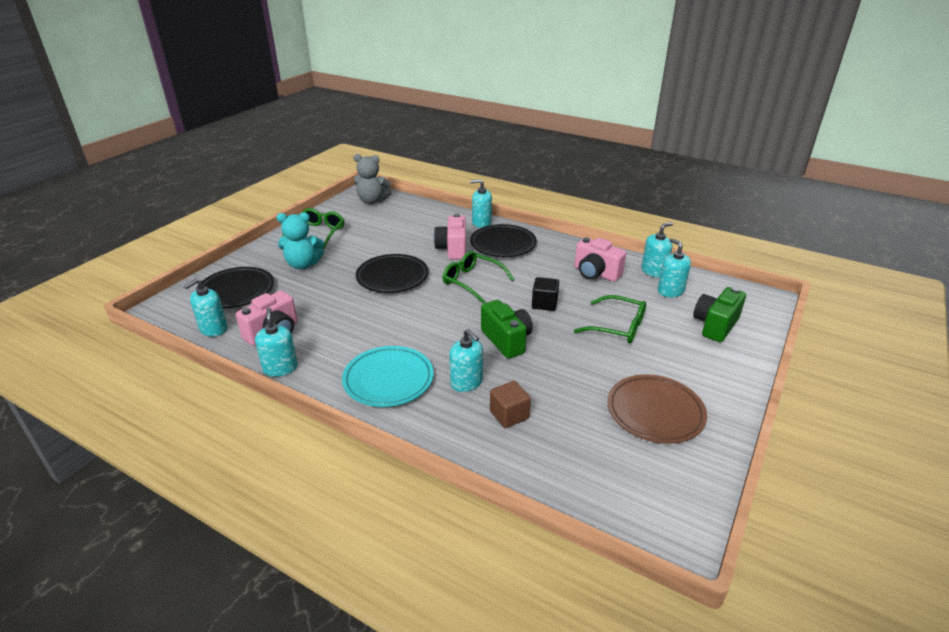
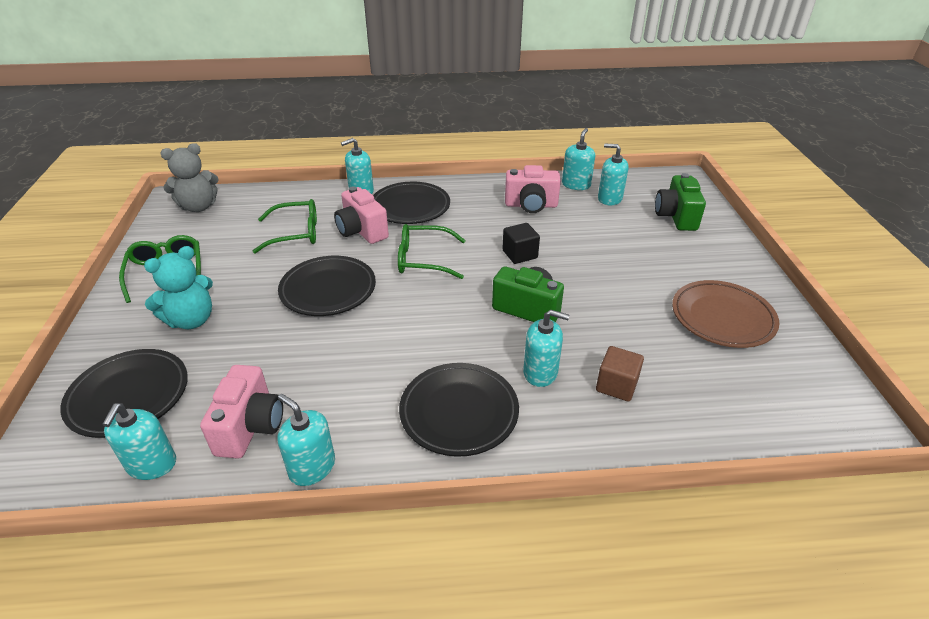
camera: 35 degrees left, 5 degrees up
(388, 380) = (459, 412): turquoise plate -> black plate
(617, 327) = (606, 251): green glasses -> green glasses (295, 233)

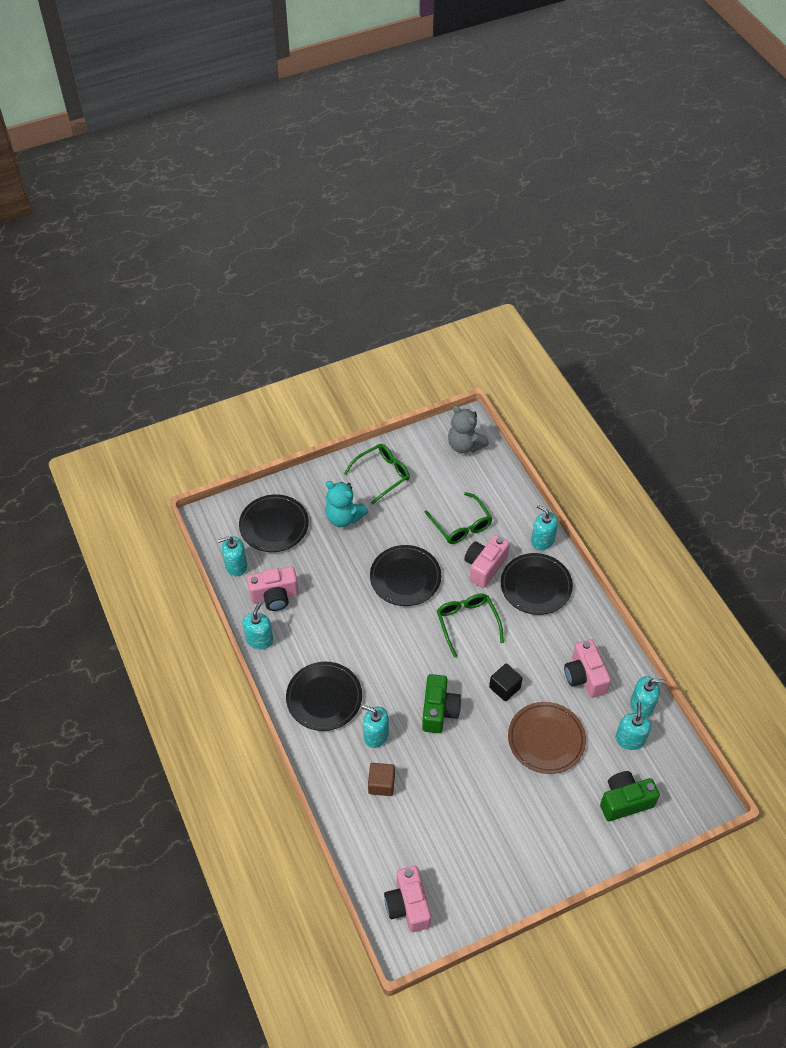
camera: 70 degrees right, 15 degrees up
(540, 372) = (376, 735): turquoise soap dispenser -> turquoise soap dispenser turned 120 degrees clockwise
(722, 318) = (485, 849): brown plate -> brown plate (546, 739)
(802, 404) = (408, 905): none -> pink camera

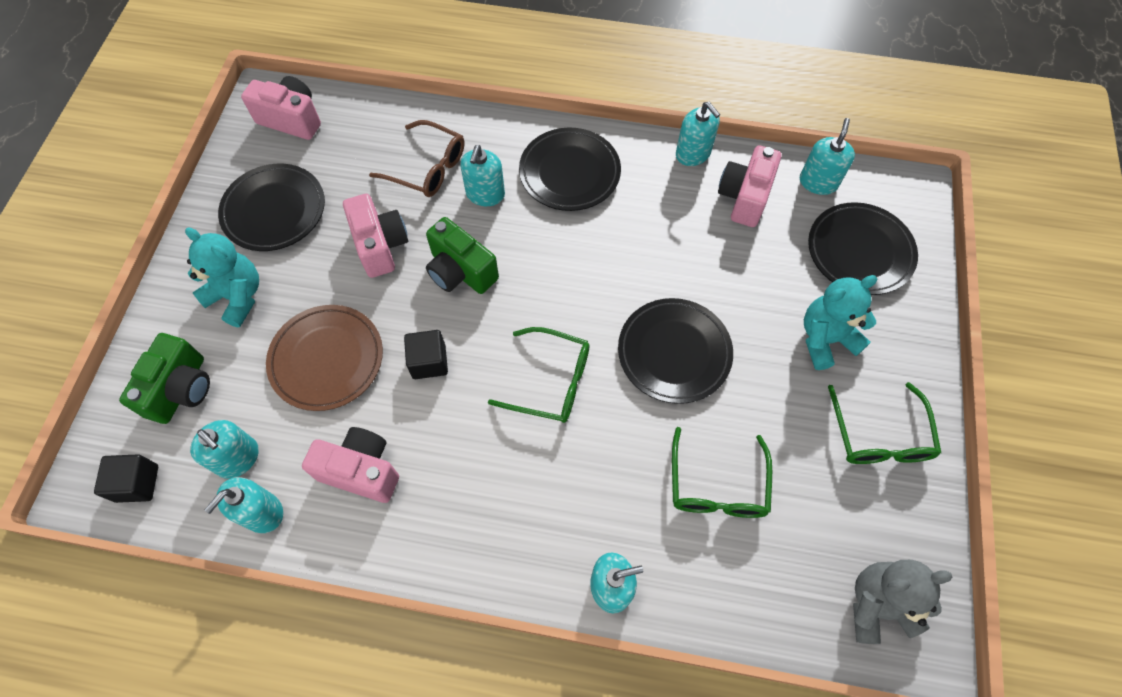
camera: 125 degrees right, 10 degrees up
(376, 735) = (485, 194): turquoise soap dispenser -> turquoise soap dispenser turned 135 degrees clockwise
(381, 784) = (427, 167): brown cube -> brown glasses
(461, 525) = (717, 485): green glasses -> green glasses turned 90 degrees counterclockwise
(484, 567) = (622, 466): pink camera -> pink camera (380, 245)
(536, 586) = (541, 514): black plate -> black plate (274, 211)
(552, 821) = (237, 296): none -> turquoise teddy bear
(683, 777) = (137, 483): none -> black cube

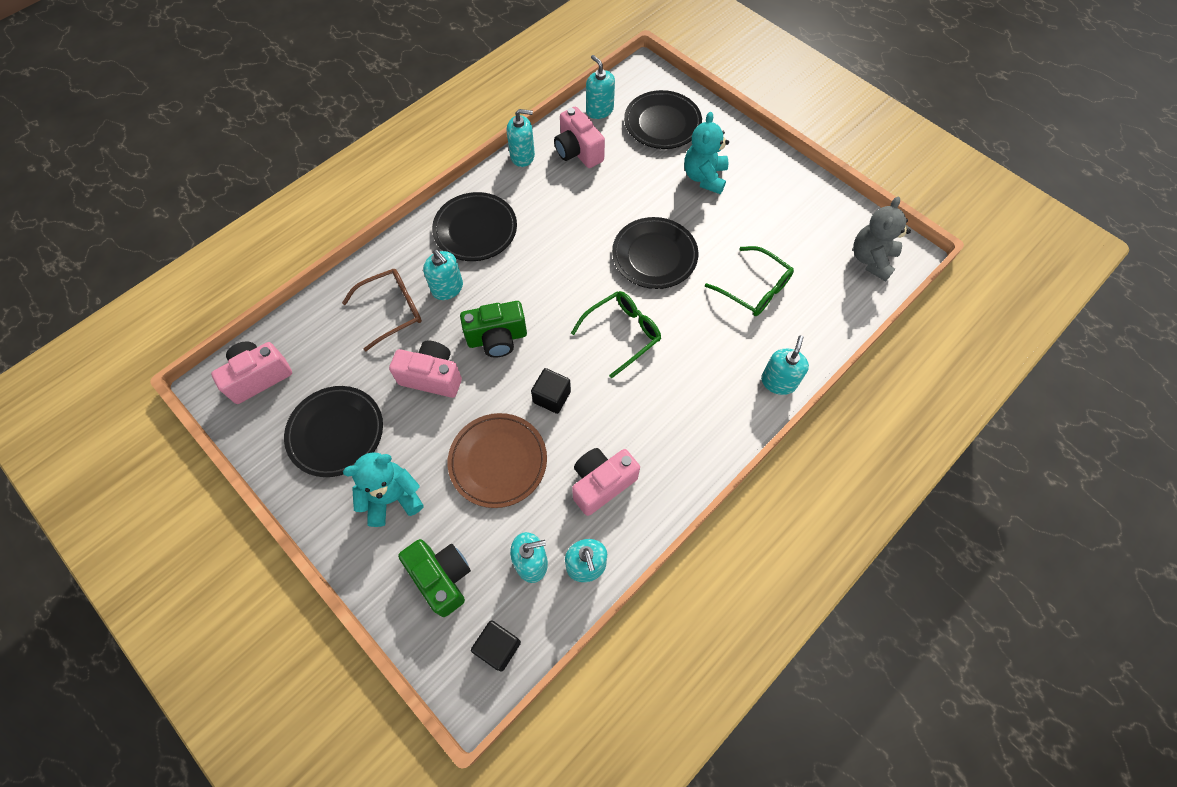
camera: 55 degrees left, 0 degrees up
(879, 435) = (779, 193): green glasses -> none

